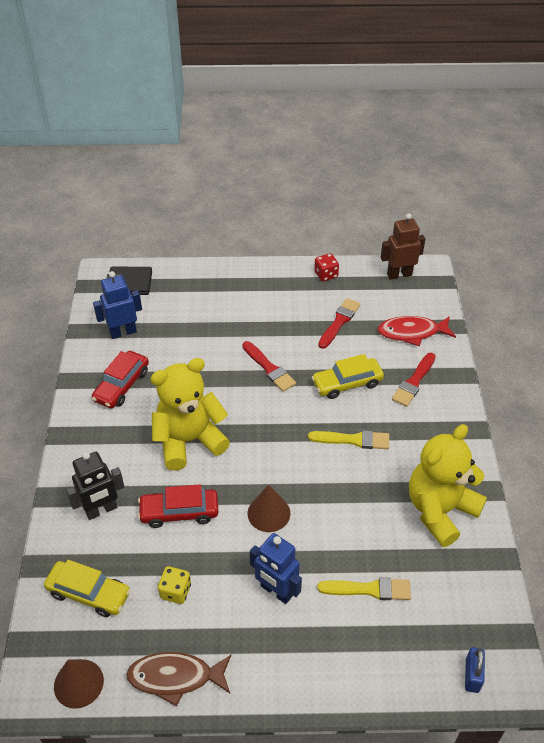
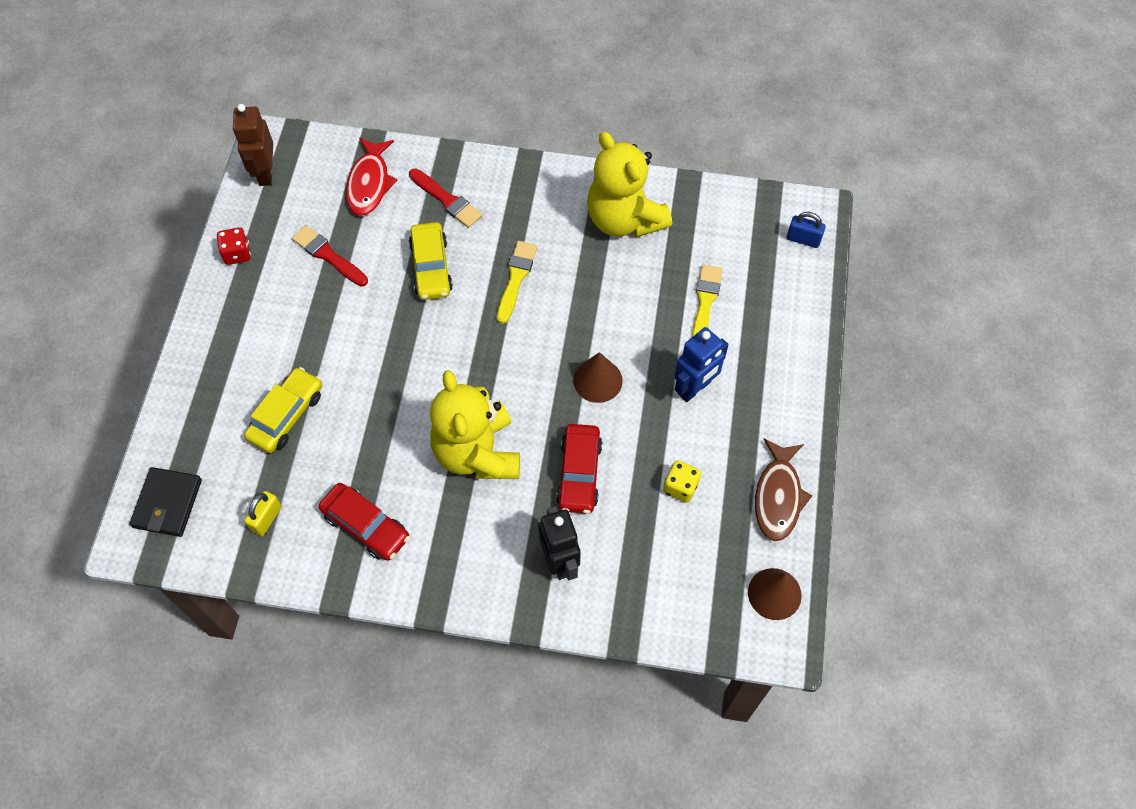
camera: 80 degrees left, 15 degrees up
(89, 593) = (670, 579): yellow car -> yellow car (286, 415)
(123, 332) = (266, 519): blue robot -> yellow padlock
(269, 368) = (384, 346): red brush -> none

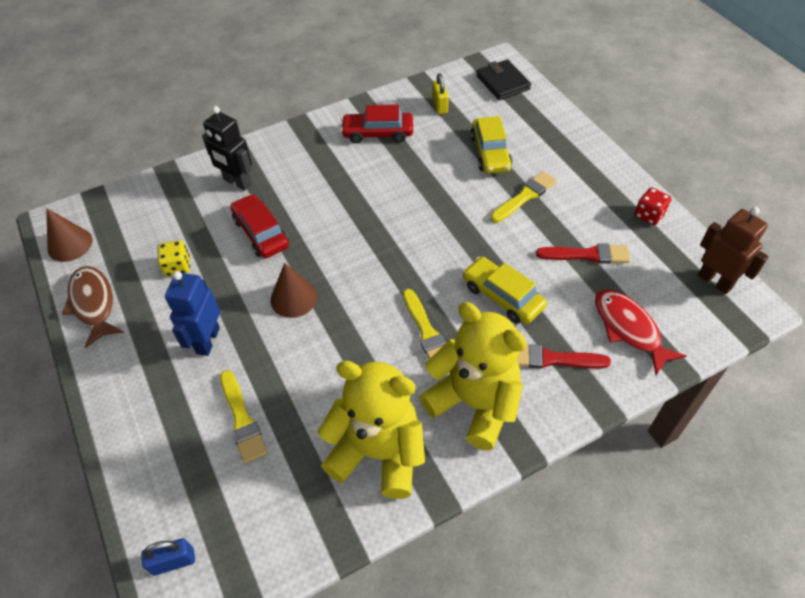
camera: 145 degrees right, 10 degrees down
(312, 344) = (525, 196): none -> yellow brush
(477, 452) = (344, 204): yellow teddy bear -> yellow teddy bear (474, 403)

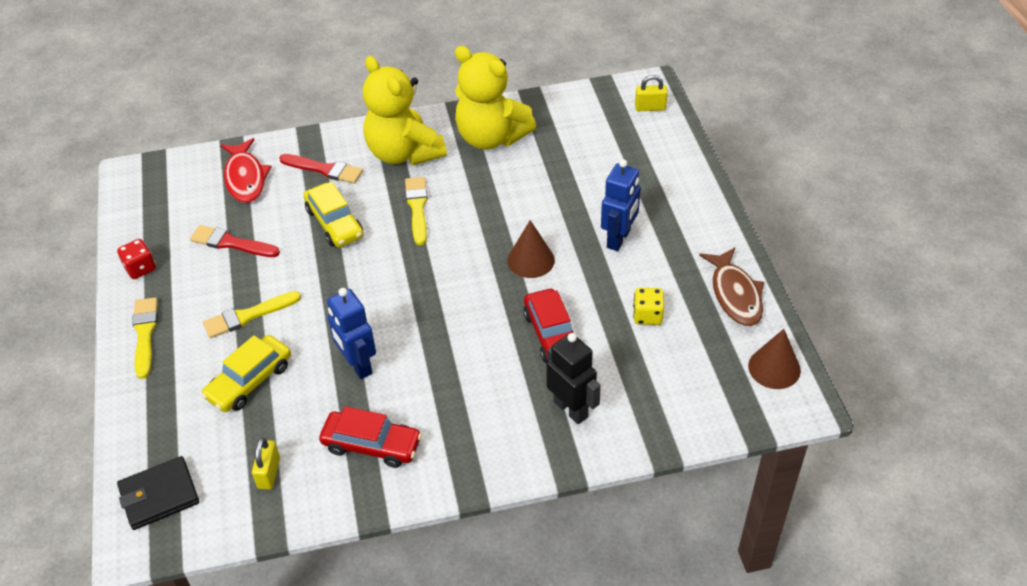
camera: 165 degrees left, 5 degrees down
(174, 561) = (650, 108): blue padlock -> yellow padlock
(242, 419) = (593, 175): yellow brush -> yellow brush (145, 334)
(413, 179) = (358, 365): none -> blue robot
(490, 153) = (249, 381): yellow car -> yellow car turned 150 degrees counterclockwise
(502, 82) = (159, 495): black wallet -> black wallet turned 75 degrees clockwise
(715, 281) = (140, 198): brown robot -> none

